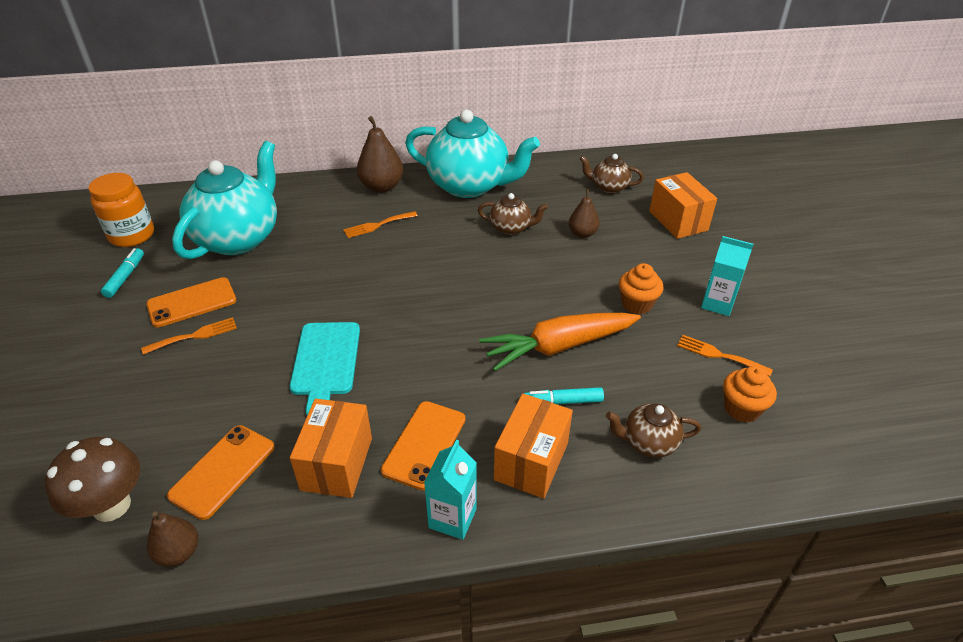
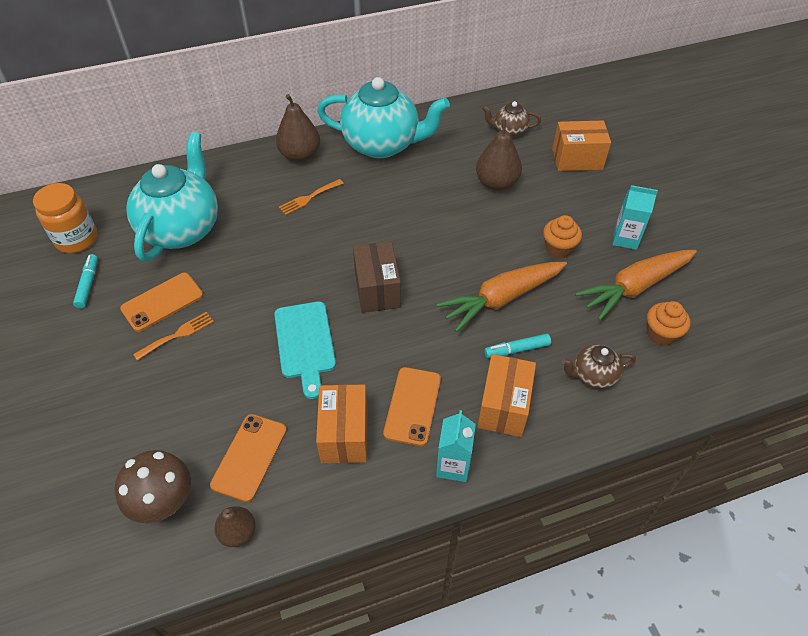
camera: 10 degrees left, 10 degrees up
(421, 320) = (377, 290): none -> brown box
(511, 228) = (432, 185): brown teapot -> none
(582, 233) = (496, 183): brown pear -> brown pear, size x1.63
(678, 221) = (577, 159): orange box -> orange box turned 60 degrees counterclockwise
(719, 355) = (634, 287): orange fork -> orange carrot

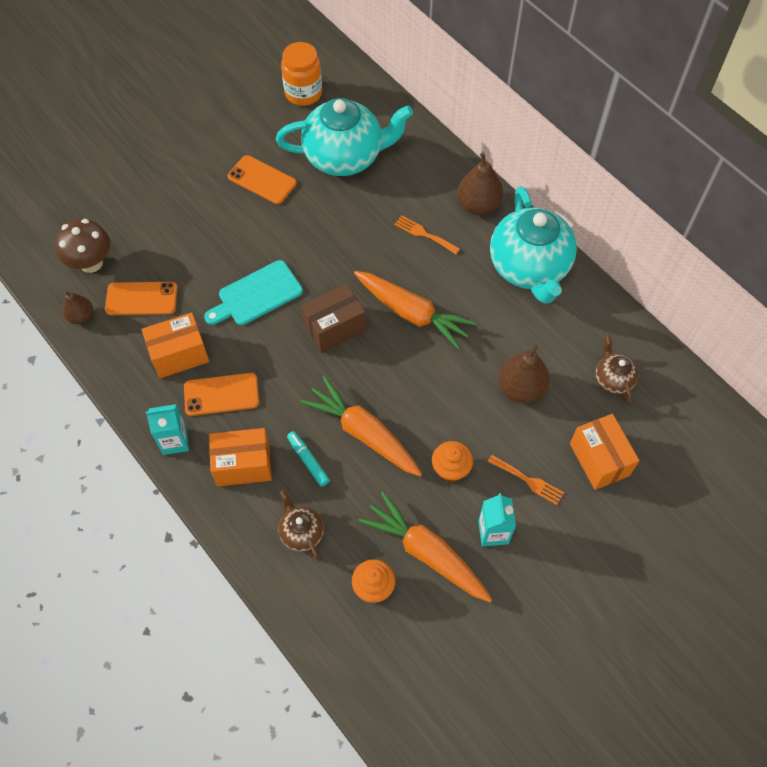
camera: 70 degrees right, 10 degrees up
(88, 284) = (261, 124): turquoise marker -> none
(178, 335) = (234, 205): orange fork -> orange fork (528, 481)
(390, 229) = (412, 313): none -> orange carrot

